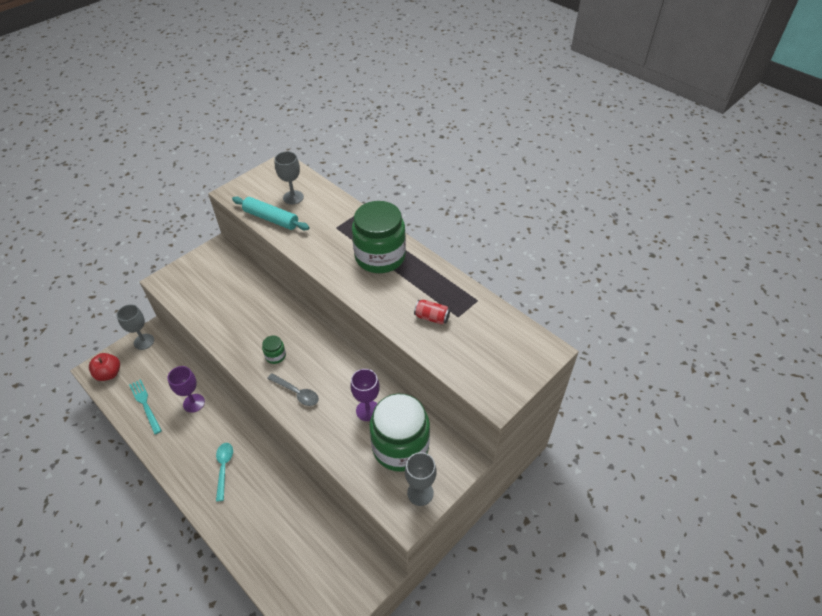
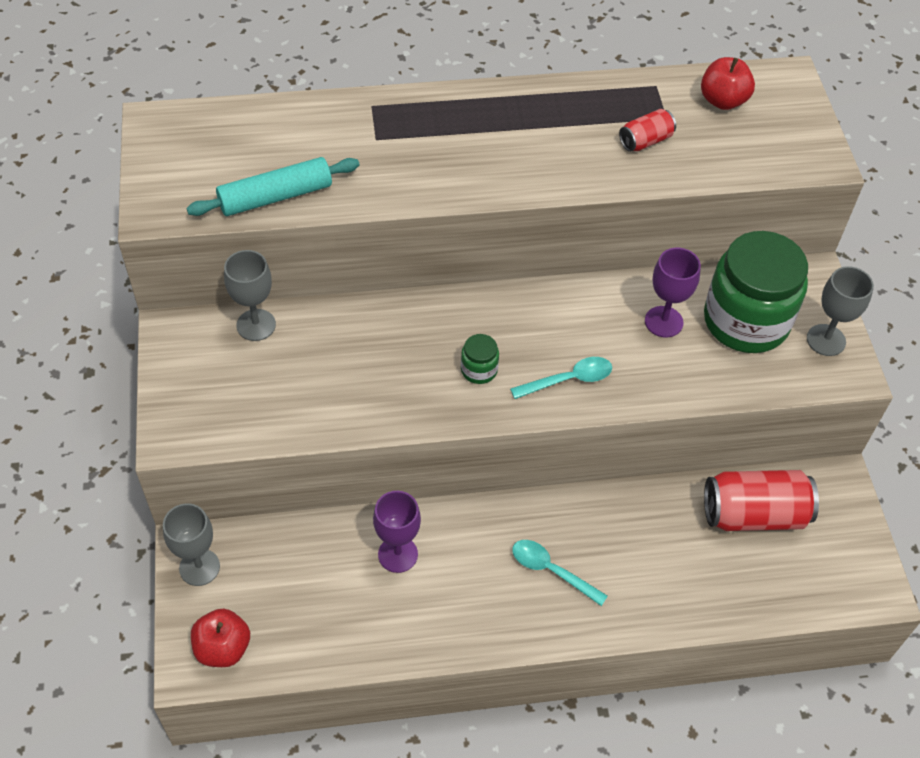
camera: 55 degrees left, 5 degrees up
(145, 404) = (340, 622): turquoise fork -> none
(293, 197) = (254, 149): grey goblet -> grey goblet (256, 325)
(297, 393) = (568, 380): grey spoon -> turquoise spoon
(322, 541) = (754, 514): none -> red can
(380, 256) = (485, 127): green jar -> none
(496, 332) = (723, 101): none -> red apple

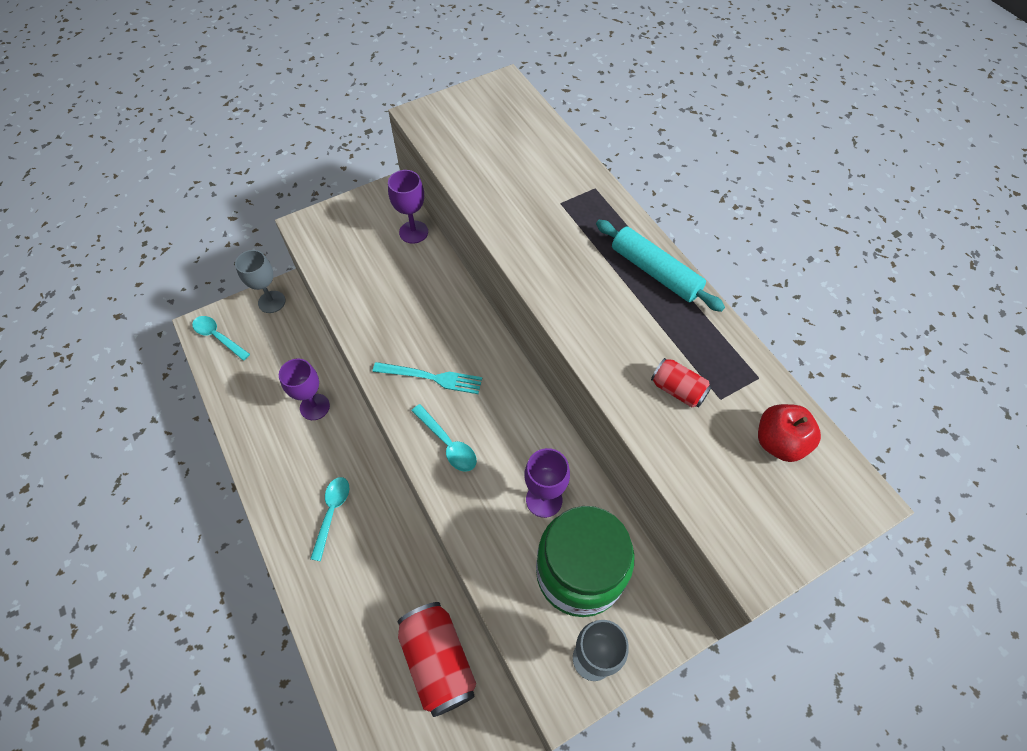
camera: 70 degrees right, 5 degrees up
(223, 648) = (218, 337): red apple -> turquoise spoon
(256, 325) = (413, 232): grey goblet -> purple goblet
(275, 197) = (468, 169): turquoise rolling pin -> turquoise rolling pin (655, 272)
(479, 370) = (431, 377): green jar -> turquoise fork

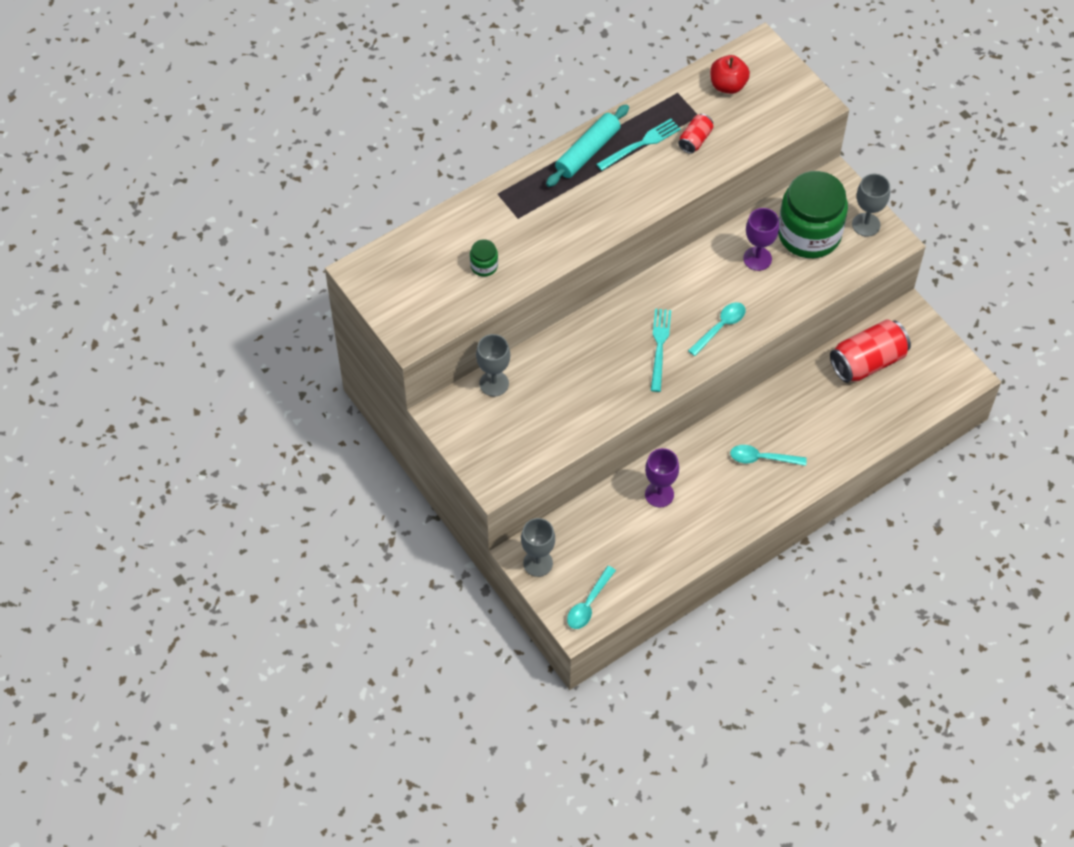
camera: 95 degrees left, 0 degrees up
(413, 232) = (494, 383): purple goblet -> grey goblet
(499, 172) = (484, 266): none -> green jar
(668, 327) = (641, 144): none -> turquoise fork

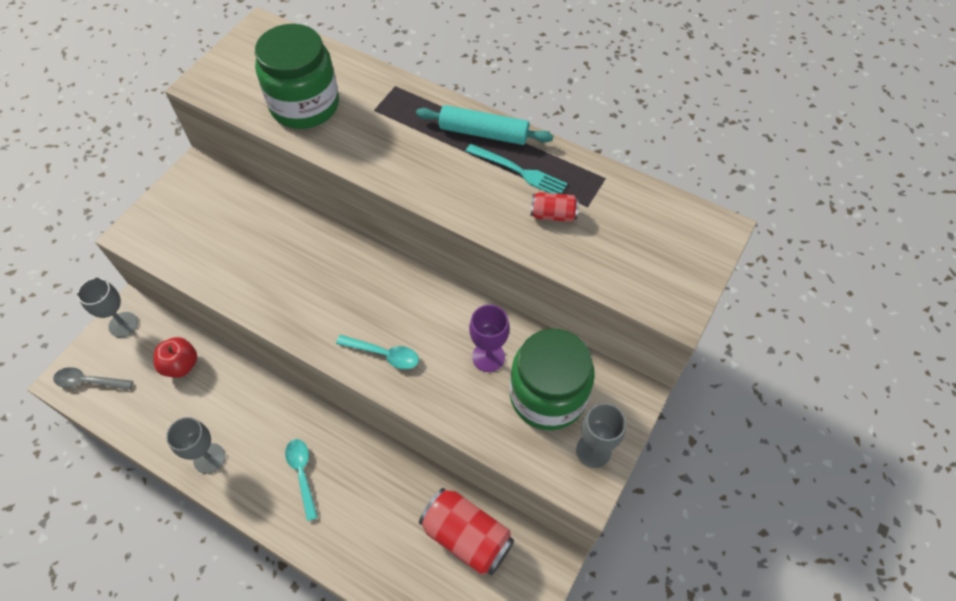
camera: 65 degrees right, 0 degrees up
(484, 266) = (305, 105): green jar -> green jar, size x2.45
(494, 383) = (241, 195): grey goblet -> grey goblet (209, 458)
(588, 604) = (89, 381): turquoise spoon -> grey spoon
(659, 347) = (336, 309): turquoise fork -> none
(659, 494) = (228, 395): purple goblet -> none
(728, 85) = (645, 217): red apple -> red apple (181, 365)

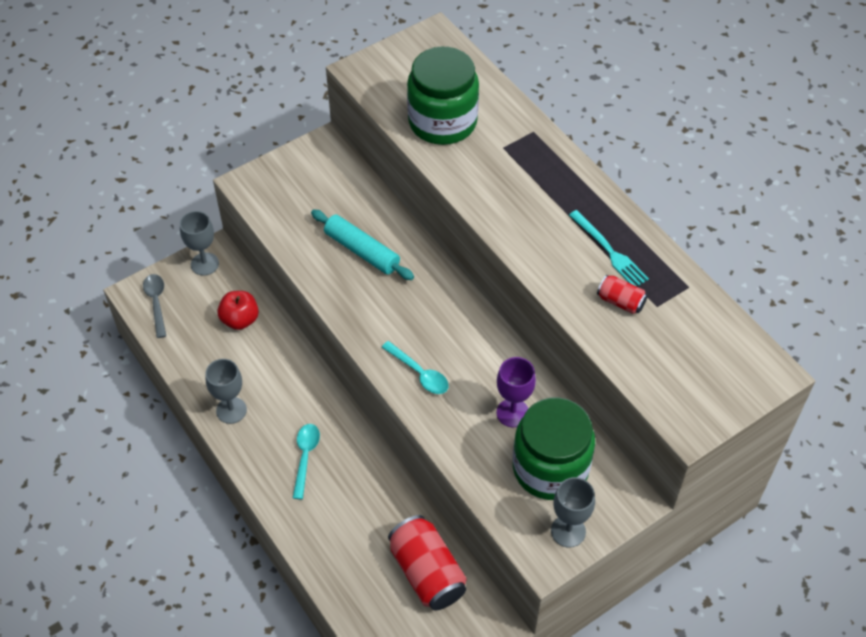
camera: 25 degrees right, 5 degrees down
(89, 381) = (156, 303): grey spoon -> grey spoon turned 45 degrees clockwise
(483, 133) = (594, 204): turquoise rolling pin -> turquoise rolling pin (362, 251)

